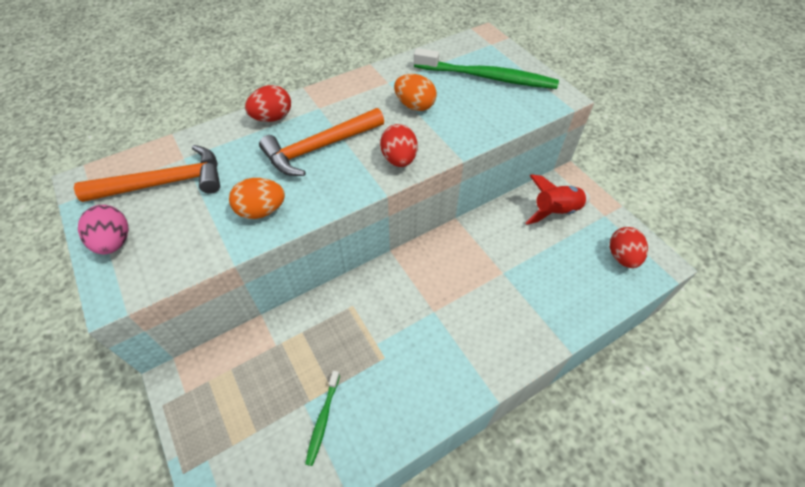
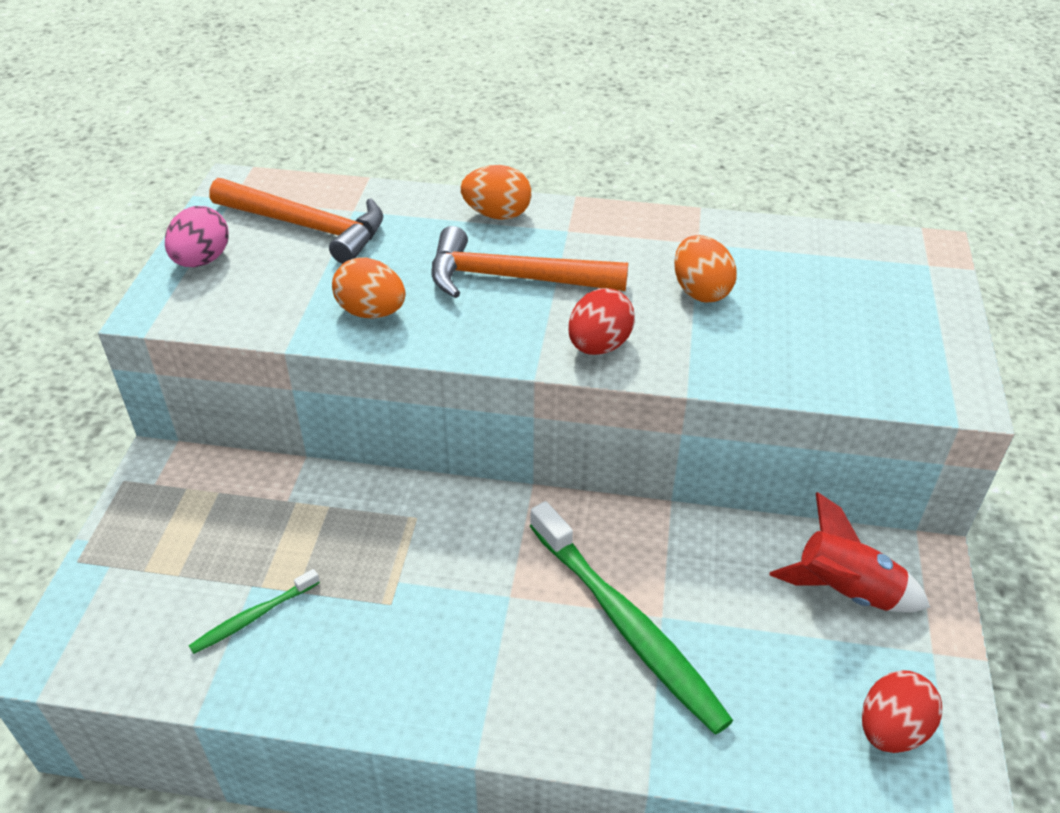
camera: 40 degrees right, 10 degrees down
(272, 118) = (497, 214): red egg -> orange egg
(487, 77) = (862, 307): green toothbrush -> green toothbrush (627, 625)

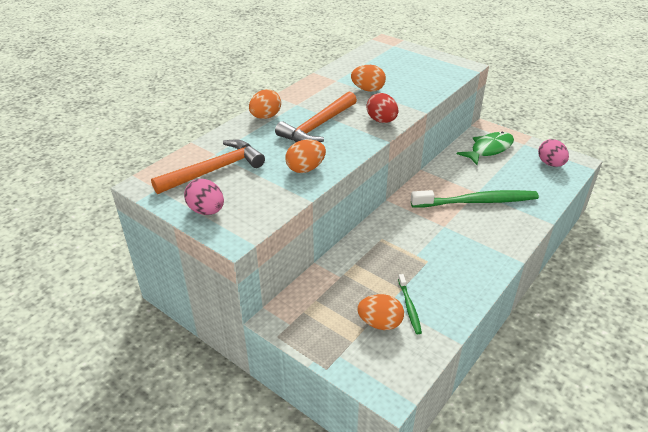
camera: 60 degrees left, 5 degrees down
(198, 590) = (380, 323): none -> orange egg
(845, 590) = (489, 149): red rocket -> green fish
(891, 729) = (550, 164): red egg -> pink egg

